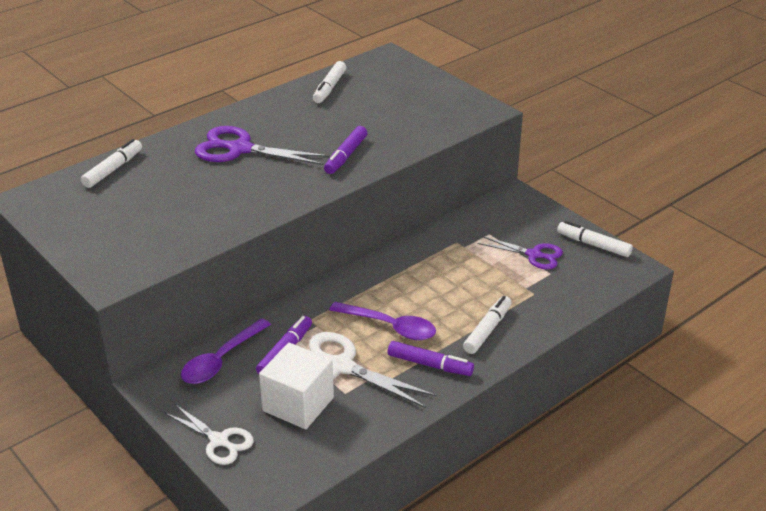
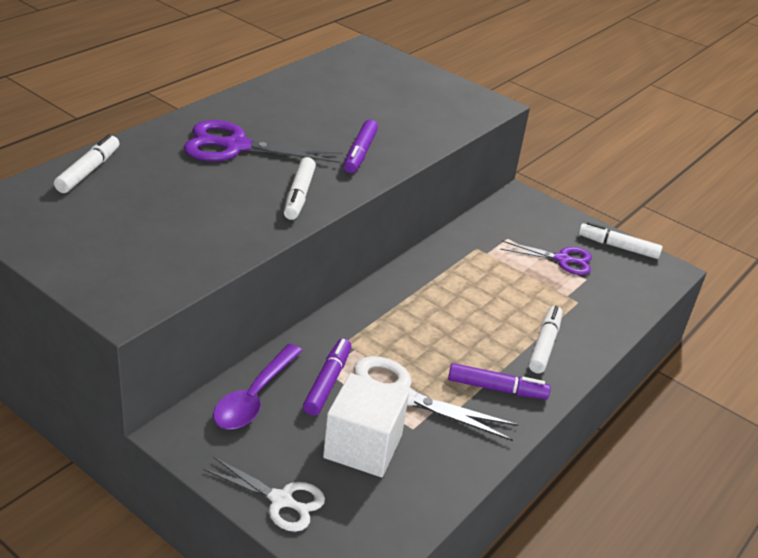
camera: 15 degrees left, 0 degrees up
(329, 88) = (315, 80): white marker -> white marker (299, 195)
(390, 326) = (437, 346): purple spoon -> none

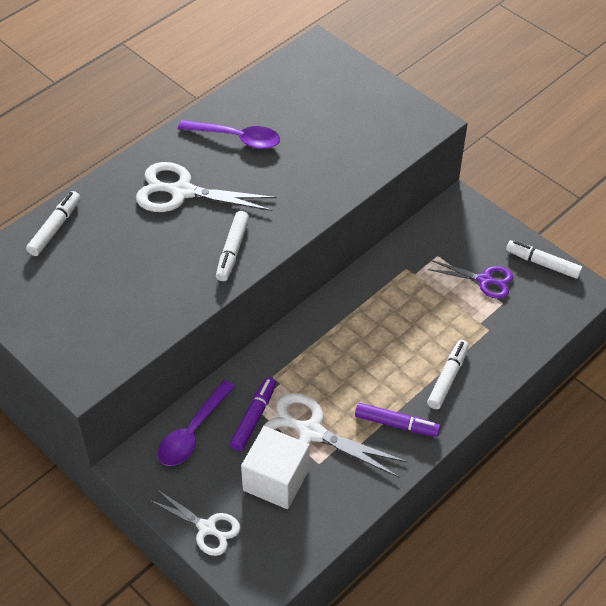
camera: 10 degrees right, 15 degrees up
(236, 146) = (182, 192): purple scissors -> white scissors
(291, 108) = (236, 138): none -> purple spoon
(360, 153) = (293, 195): purple marker -> none

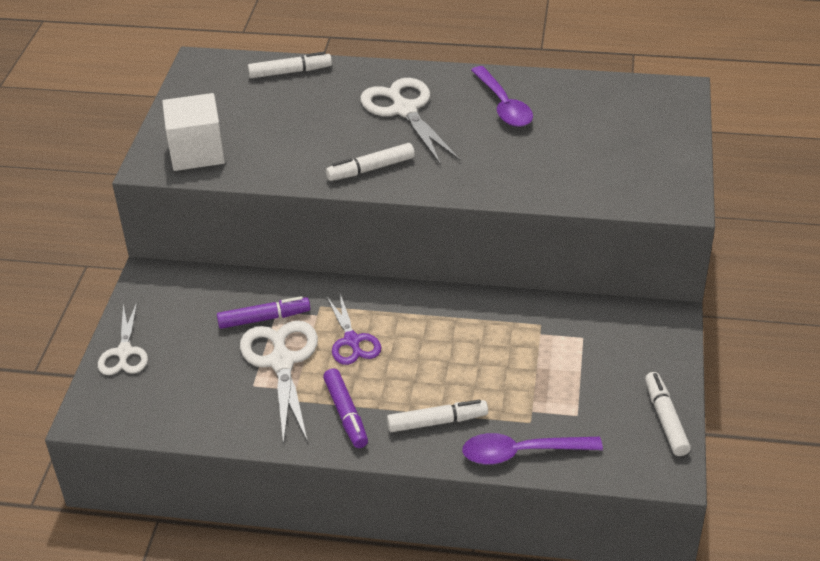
camera: 55 degrees right, 10 degrees down
(193, 432) = (215, 291): purple spoon -> purple spoon (522, 453)
(276, 480) = (210, 367): white cube -> white cube (197, 152)
(484, 280) = (591, 386): purple scissors -> purple scissors (352, 341)

